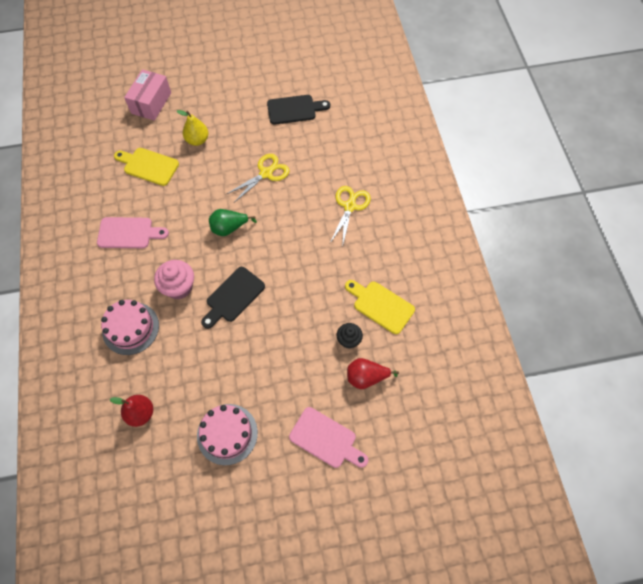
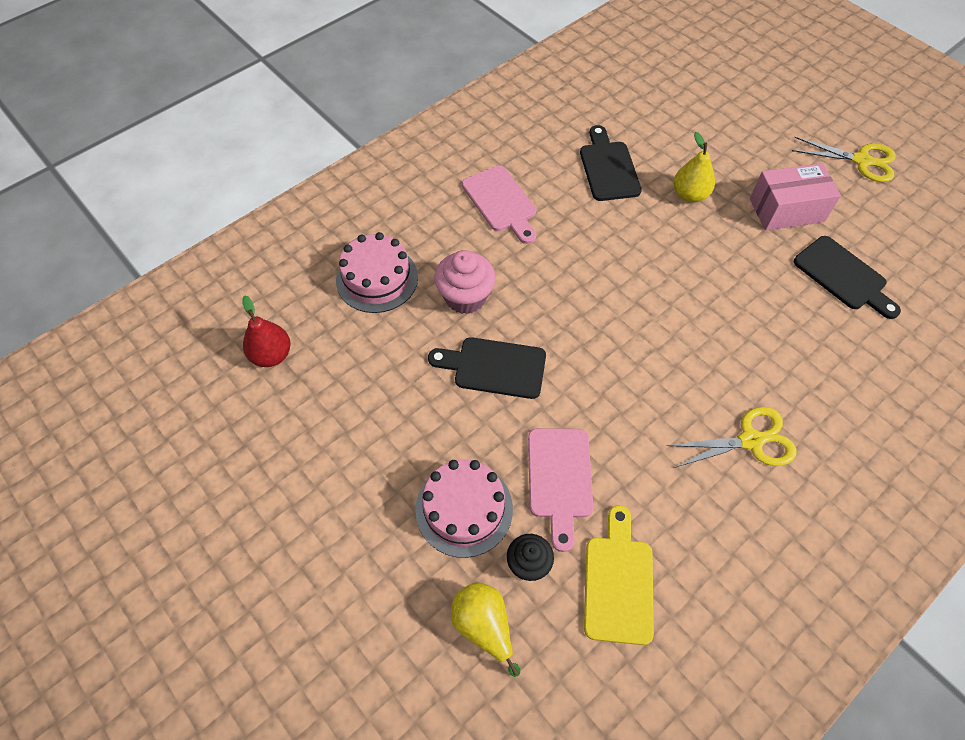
camera: 60 degrees right, 5 degrees down
(148, 166) = (608, 168): yellow cutting board -> black cutting board
(151, 103) = (698, 119): pink box -> pink box (786, 210)
(227, 434) = (294, 473): pink cake -> pink cake (464, 509)
(229, 228) = (591, 304): green pear -> none
(266, 173) = (709, 300): yellow scissors -> yellow scissors (861, 161)
(326, 439) = (352, 617): pink cutting board -> pink cutting board (559, 478)
(366, 377) = (484, 626): red pear -> yellow pear

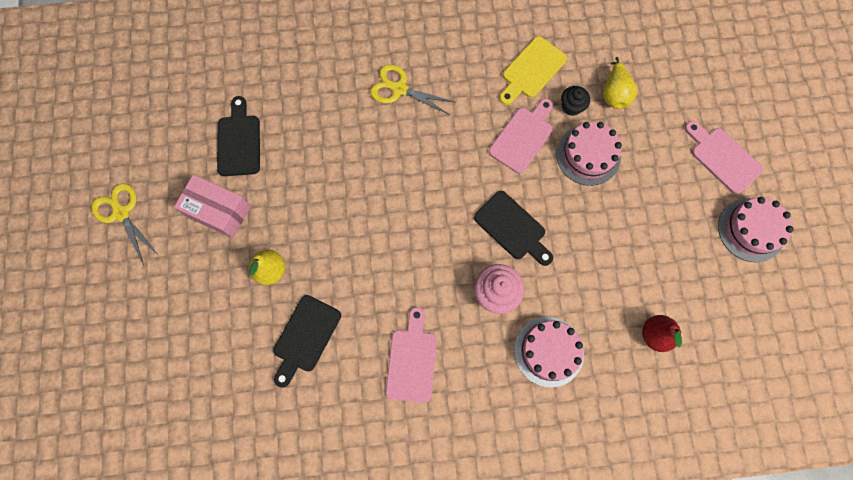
camera: 145 degrees left, 15 degrees up
(199, 545) = (751, 230): none -> pink cake
(278, 628) = (723, 158): none -> pink cutting board

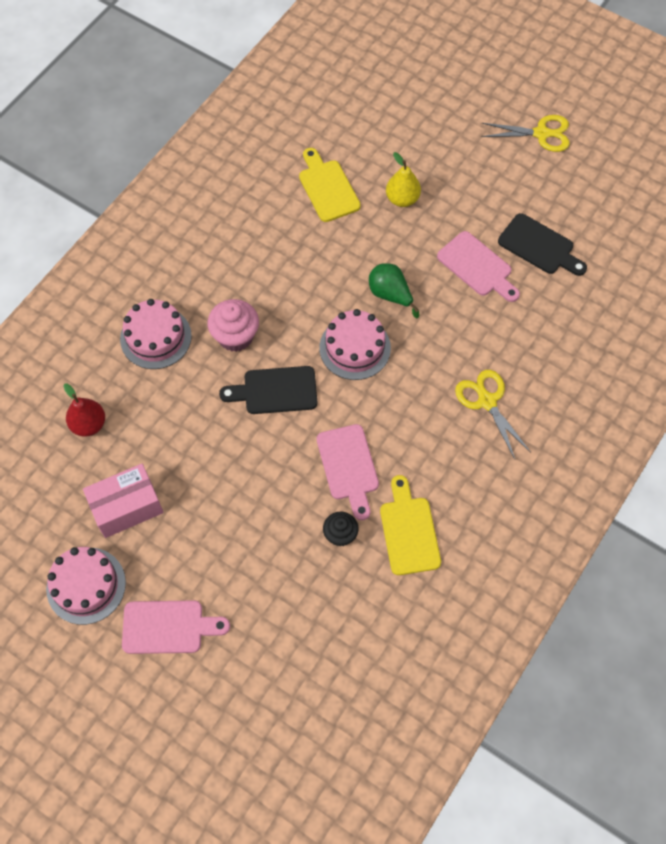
camera: 130 degrees right, 10 degrees down
(219, 211) = (485, 195): pink box -> pink box (127, 507)
(305, 337) = (327, 188): black cutting board -> yellow cutting board
(367, 212) = (390, 295): none -> green pear
(399, 89) = (487, 401): yellow scissors -> yellow scissors turned 90 degrees counterclockwise
(412, 360) = (242, 242): pink cutting board -> pink cutting board (477, 267)
(588, 155) = (281, 507): pink cake -> pink cake (355, 348)
(614, 94) = (319, 586): yellow pear -> none

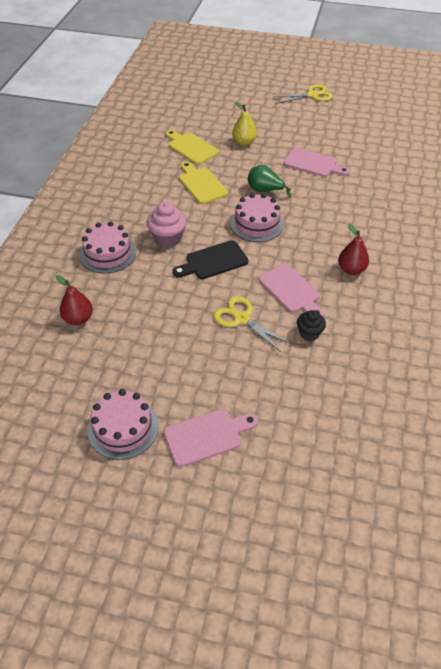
camera: 20 degrees left, 15 degrees down
(127, 507) = (133, 363): pink box -> none
(409, 531) = (357, 317): yellow cutting board -> yellow cutting board (201, 184)
(437, 459) = (351, 269): none -> red pear
(487, 401) = (364, 229): yellow scissors -> yellow scissors (242, 319)
(539, 246) = (345, 145): black cutting board -> none

